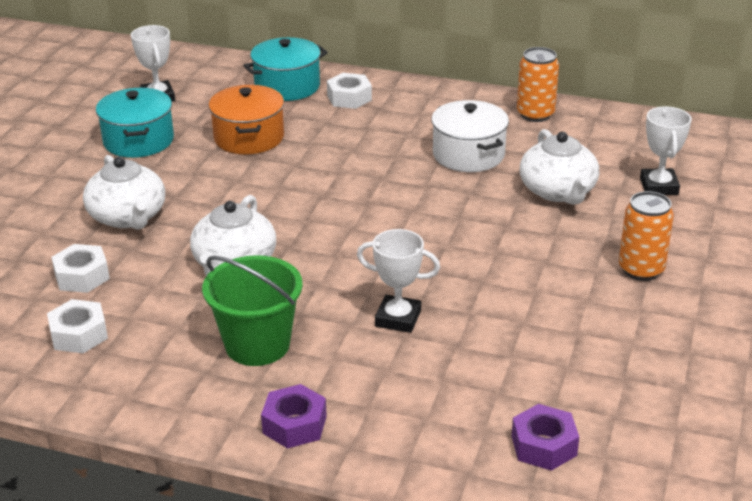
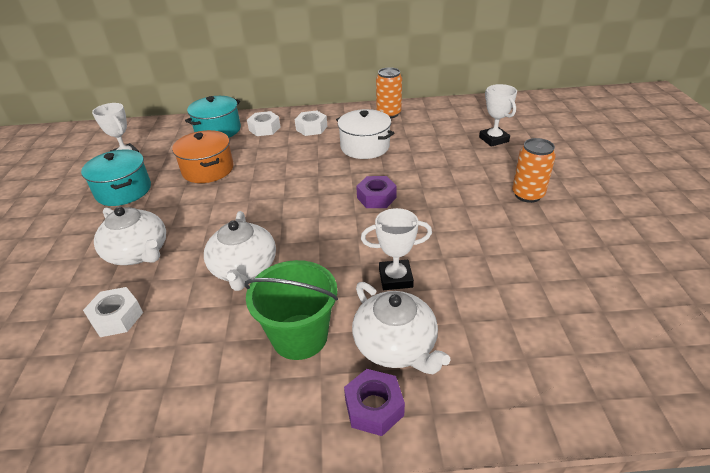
camera: 20 degrees left, 5 degrees up
(79, 335) = (134, 378): white nut -> white nut (311, 128)
(543, 446) = (577, 356): purple nut -> purple nut (376, 198)
(558, 191) = (437, 157): white teapot -> white teapot (396, 345)

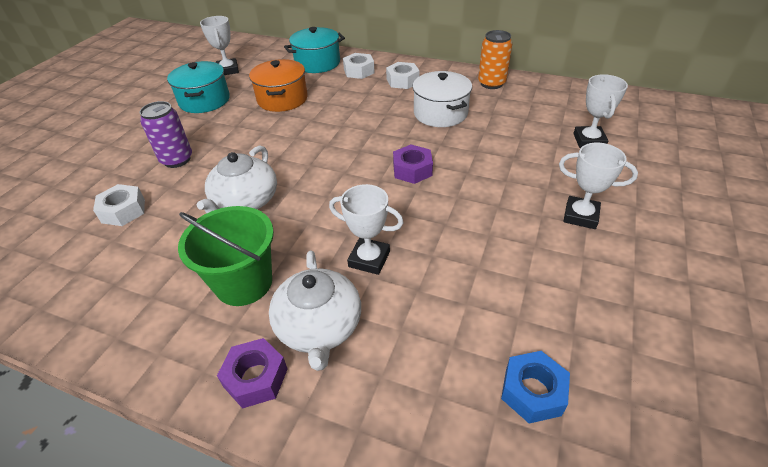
camera: 25 degrees right, 5 degrees up
(138, 253) = (177, 160): white teapot -> purple can
(527, 195) = (580, 216): orange can -> white trophy
(586, 327) = (532, 392): none -> blue nut

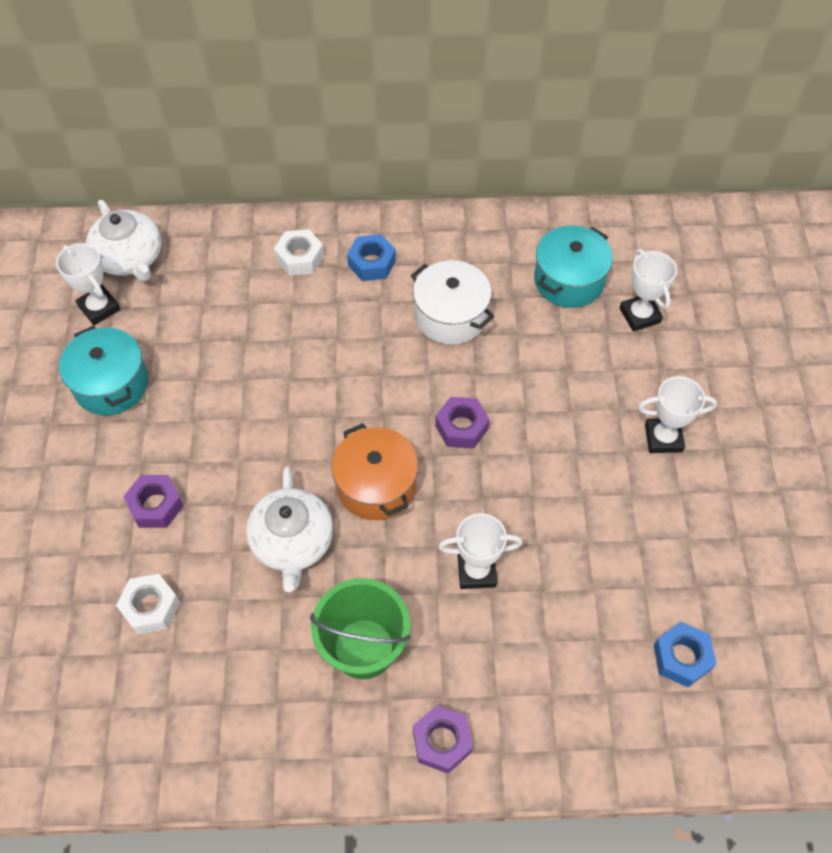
camera: 25 degrees left, 15 degrees up
(177, 160) = (156, 505): purple can -> purple nut
(282, 99) = (224, 348): orange pot -> orange pot (376, 485)
(317, 63) = (228, 255): turquoise pot -> turquoise pot (569, 280)
(319, 327) = (469, 668): white teapot -> white teapot (130, 258)
(402, 81) = (372, 263): white nut -> blue nut
(491, 83) = (491, 237): orange can -> none

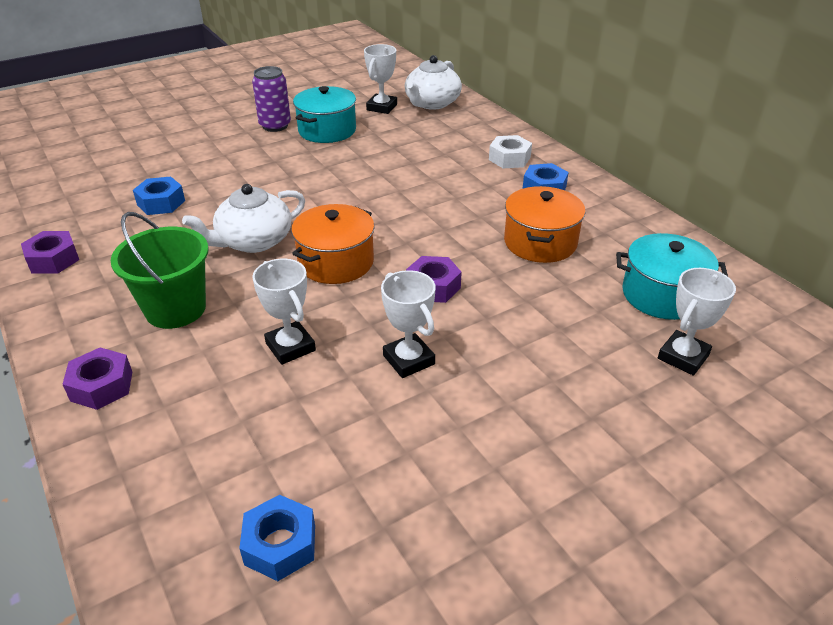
camera: 60 degrees right, 20 degrees down
(55, 431) = (275, 126): none -> purple can
(150, 607) = (161, 203): white nut -> blue nut
(156, 505) = (244, 177): purple nut -> purple nut (53, 259)
(451, 316) = (540, 242): white pot -> orange pot
(663, 438) = (551, 428): white trophy -> white trophy (408, 360)

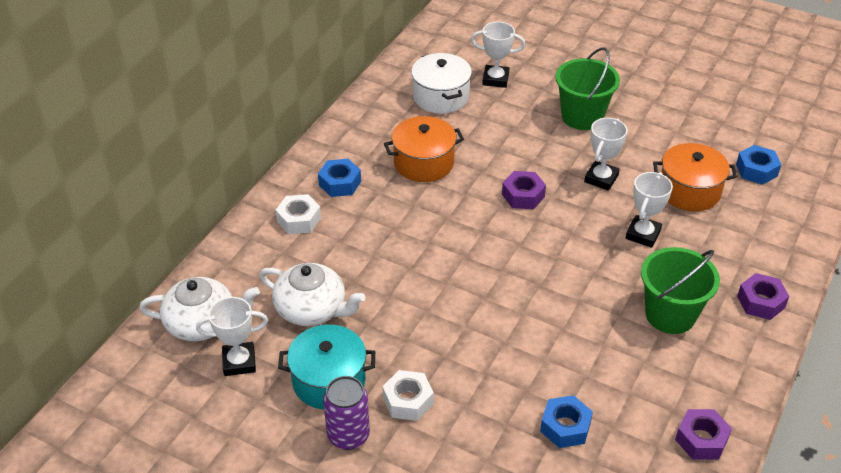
camera: 120 degrees left, 5 degrees up
(253, 241) = (559, 321): white teapot -> white teapot (312, 309)
(272, 152) = (408, 401): none -> white nut
(336, 262) = (541, 257): orange pot -> orange pot (689, 191)
(546, 404) = (582, 116): none -> green bucket
(662, 295) = (441, 97): turquoise pot -> white pot

